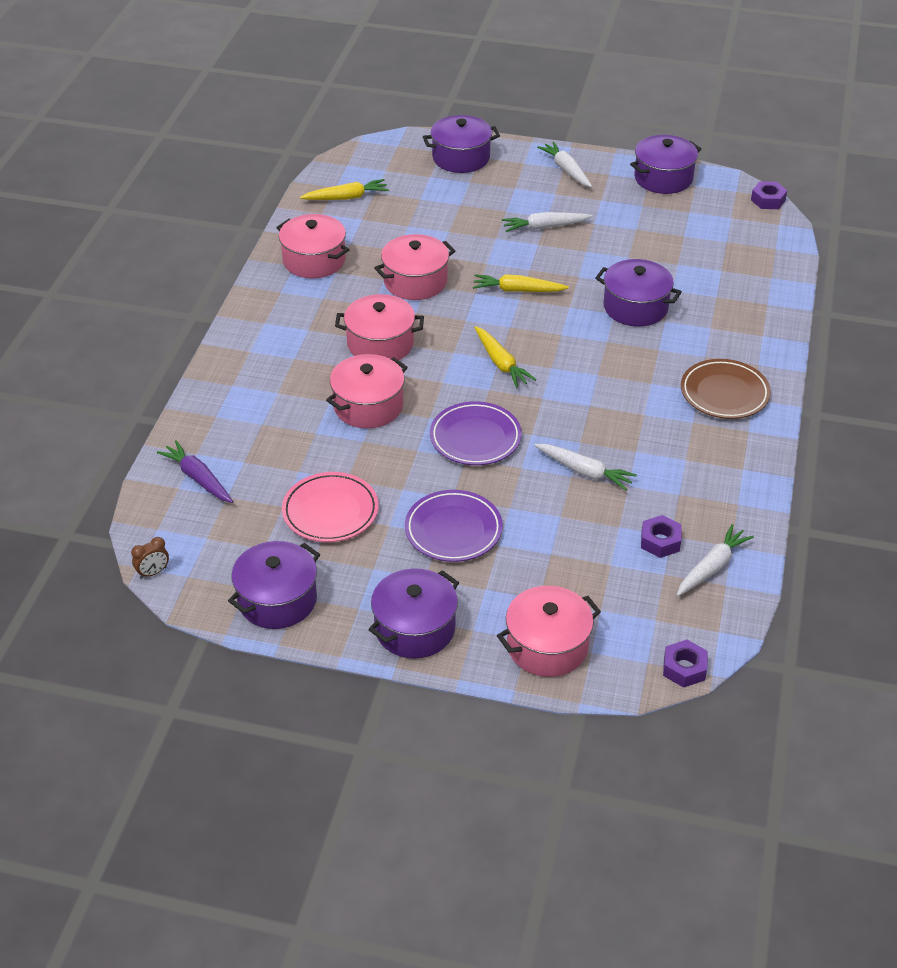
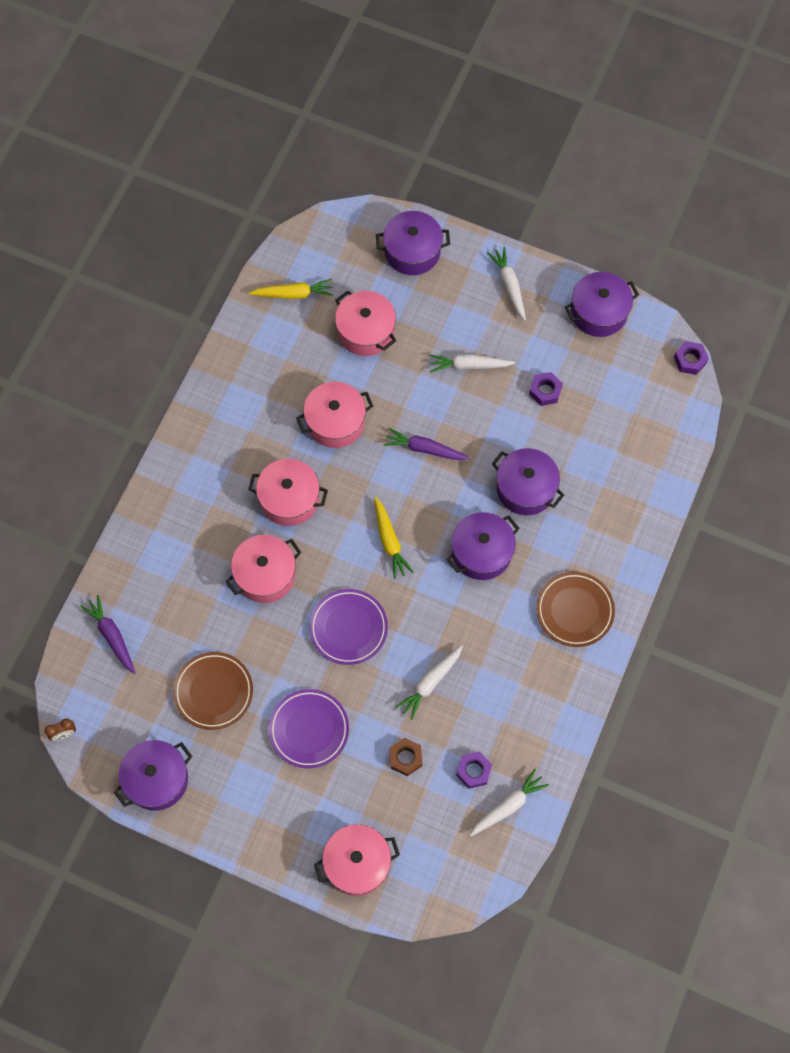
camera: 10 degrees right, 25 degrees up
(314, 260) = (249, 379): pink pot -> pink pot (366, 331)
(330, 511) = (213, 692): pink plate -> brown plate
(415, 628) = (258, 827): purple pot -> purple pot (482, 552)
(518, 290) = (425, 449): yellow carrot -> purple carrot
(576, 540) = (405, 758): none -> brown nut
(584, 471) = (430, 682): white carrot -> white carrot turned 90 degrees clockwise
(684, 668) = (457, 904): purple nut -> purple nut (545, 391)

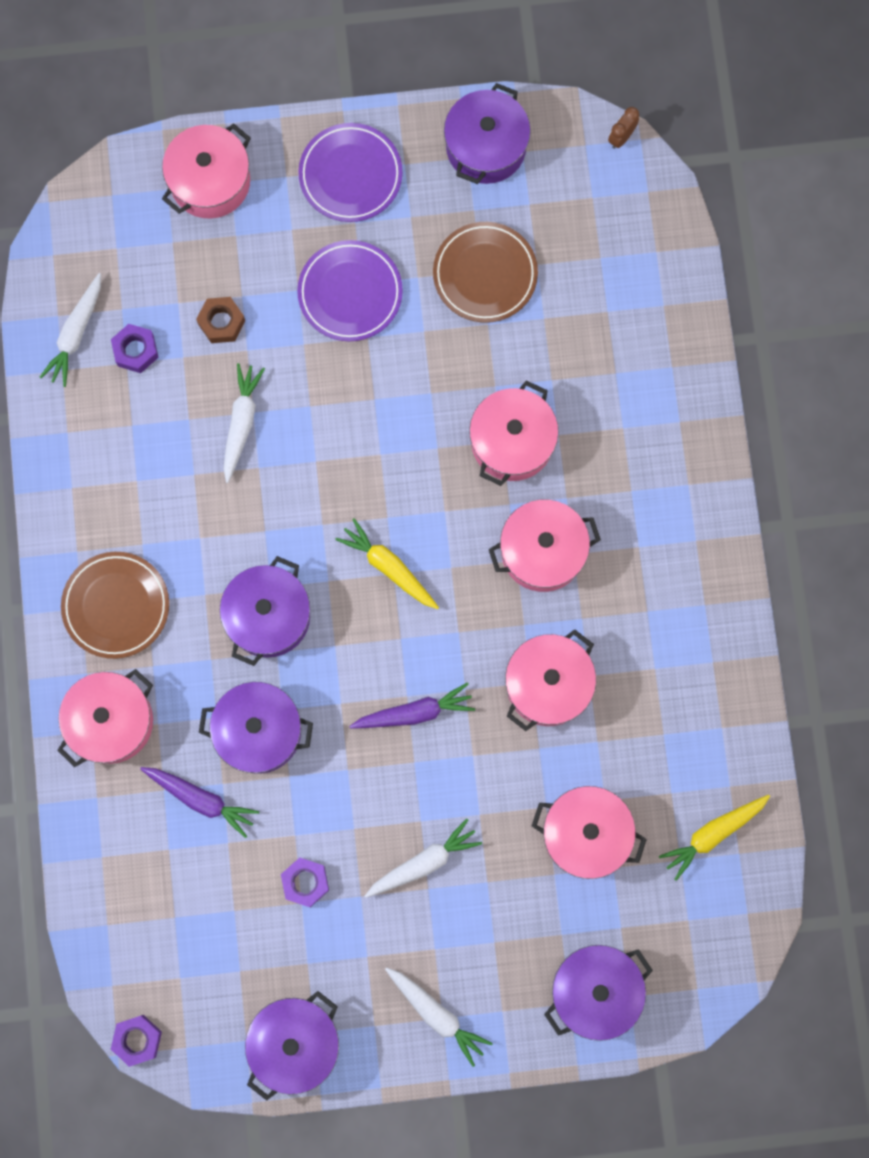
camera: 150 degrees right, 10 degrees up
(112, 636) = (642, 271): purple carrot -> purple carrot (200, 799)
(348, 628) = (375, 433): purple plate -> purple plate (350, 175)
(614, 543) = (111, 721): none -> pink pot

